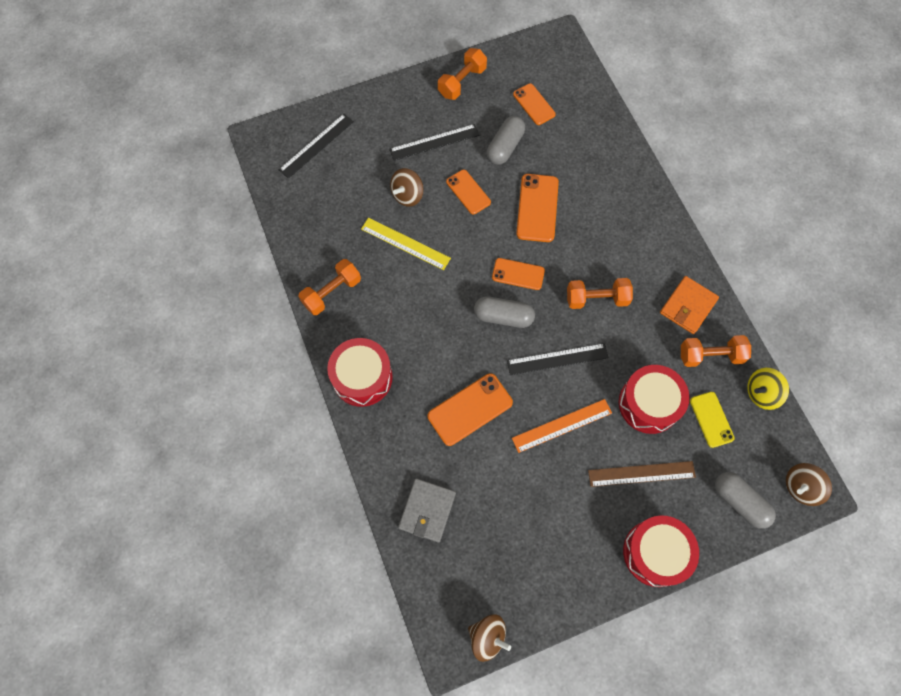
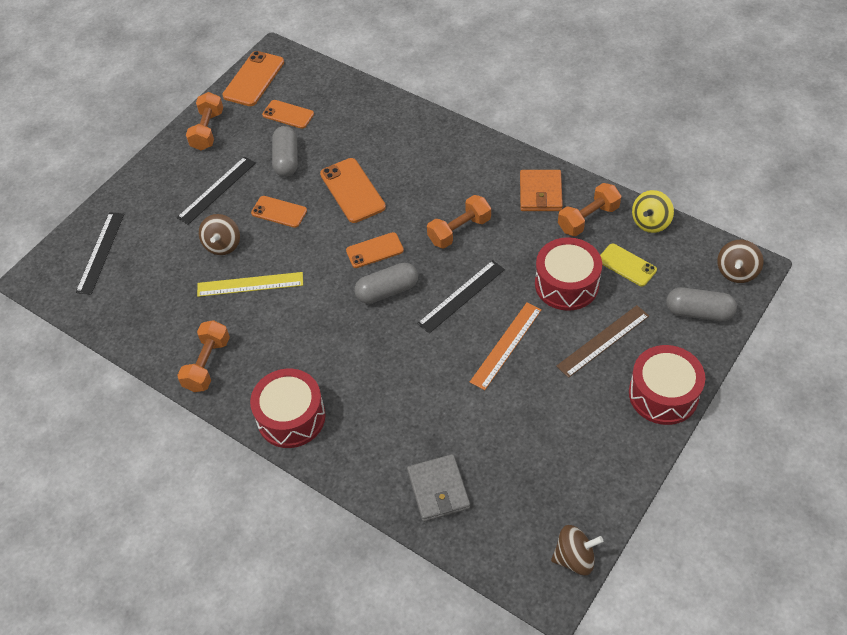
camera: 30 degrees left, 15 degrees down
(470, 409) = (414, 382): orange phone -> orange phone (253, 79)

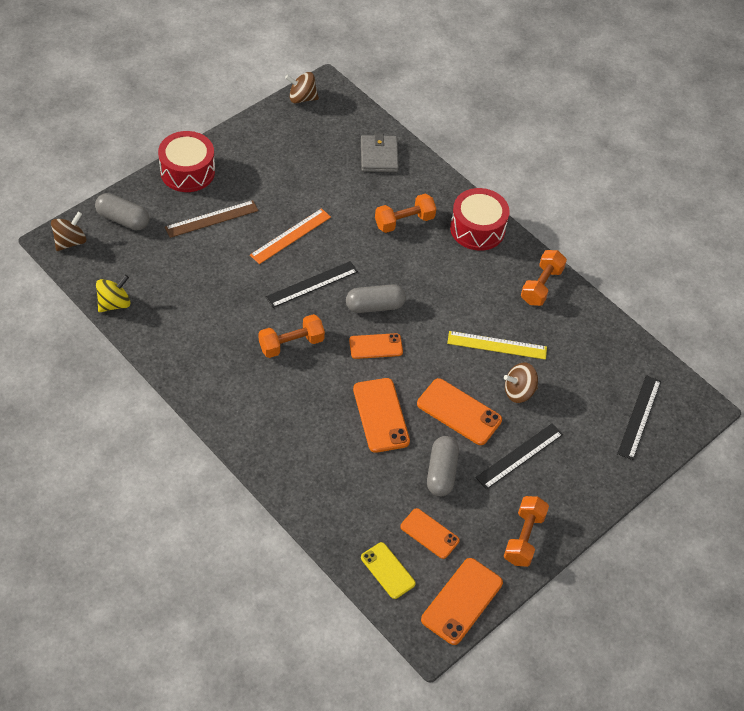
camera: 175 degrees left, 0 degrees up
(223, 245) = (519, 392): brown spinning top -> brown spinning top turned 120 degrees counterclockwise
(279, 212) = (459, 412): orange phone -> orange phone, size x1.52
(540, 193) = (199, 360): orange wallet -> none
(566, 284) = (218, 270): red drum -> none
(588, 218) = (168, 322): orange dumbbell -> orange dumbbell (404, 221)
(627, 265) = (158, 272): yellow phone -> yellow phone (387, 570)

